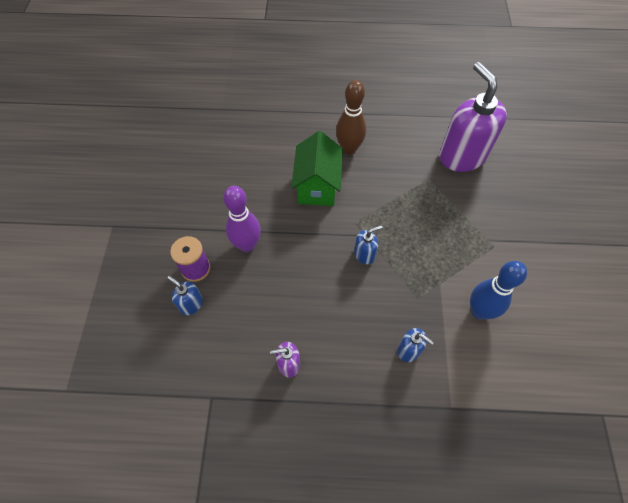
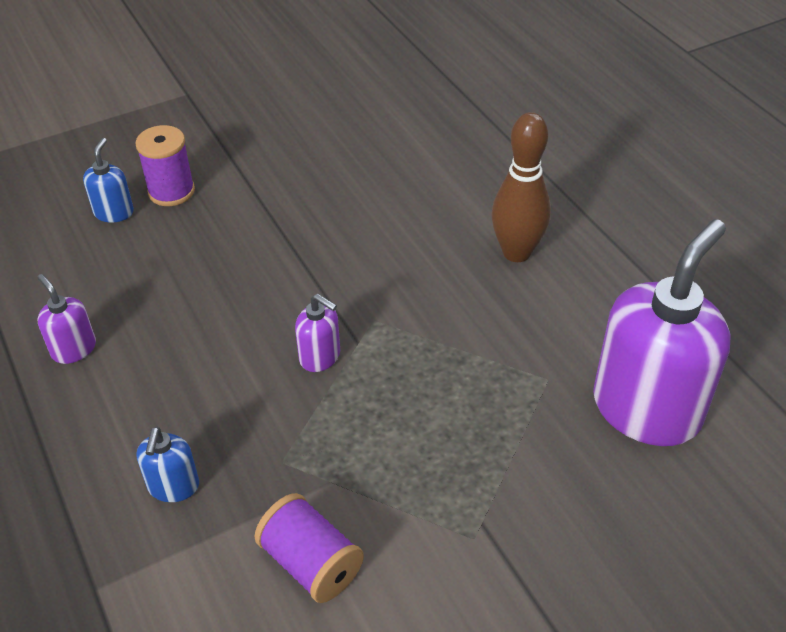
camera: 60 degrees right, 15 degrees down
(247, 245) = (243, 221): purple bowling pin -> none
(317, 186) = (408, 248): green house -> none
(364, 254) = (320, 357): blue soap dispenser -> purple soap dispenser
(479, 311) = (311, 563): blue bowling pin -> purple spool

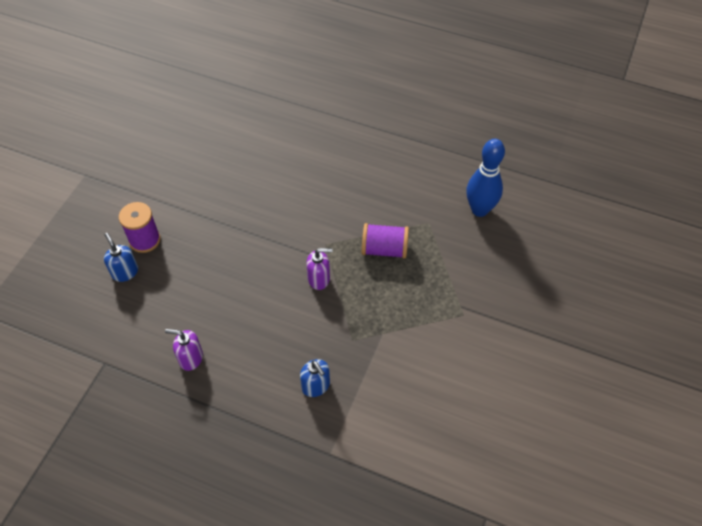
camera: 40 degrees left, 10 degrees up
(311, 563) = (410, 373): purple spool -> purple spool (384, 249)
(516, 252) = (358, 166): brown bowling pin -> none
(646, 408) = (479, 210): purple soap dispenser -> blue bowling pin

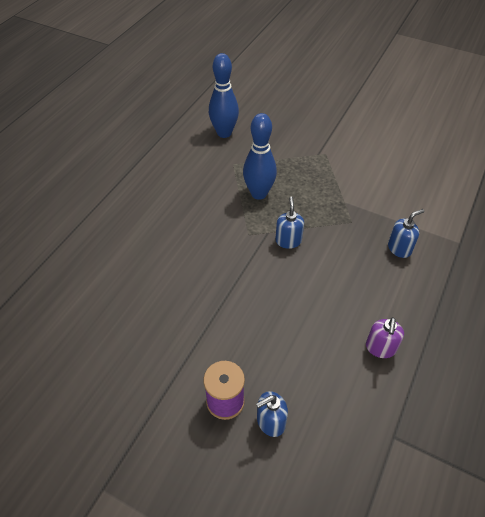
camera: 85 degrees left, 5 degrees down
(319, 279) = (288, 241): purple soap dispenser -> blue soap dispenser
(384, 249) = (259, 193): purple spool -> blue bowling pin

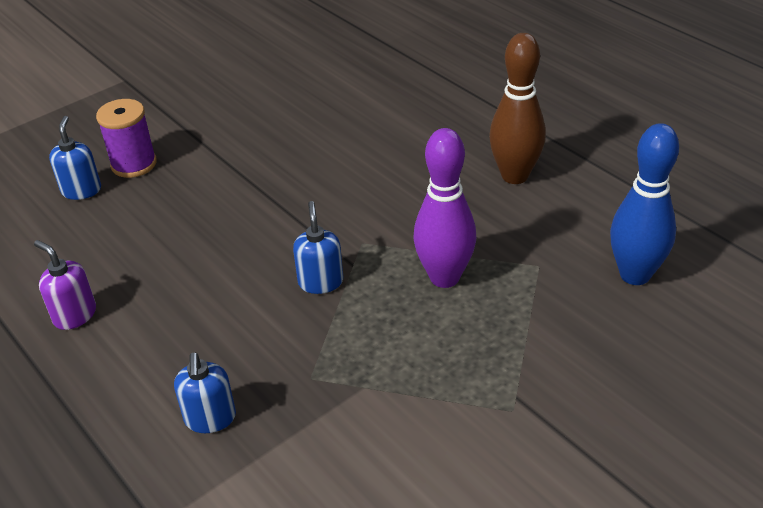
camera: 115 degrees right, 10 degrees down
(162, 187) = (515, 176): none -> brown bowling pin
(259, 193) = (444, 277): blue bowling pin -> purple bowling pin
(288, 241) = (320, 282): blue soap dispenser -> blue soap dispenser turned 120 degrees counterclockwise

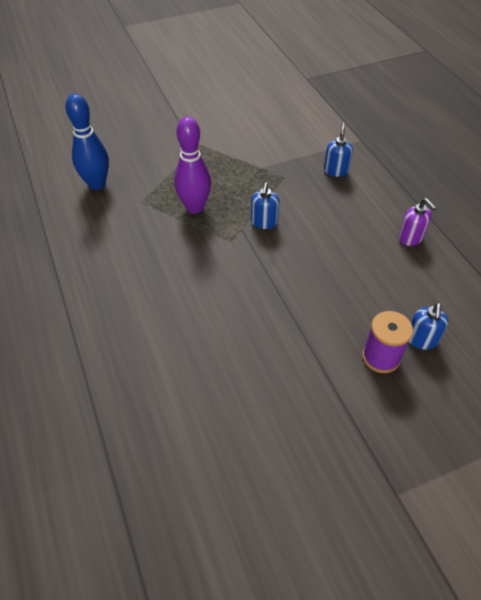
camera: 165 degrees left, 10 degrees up
(515, 176) = (109, 263): brown bowling pin -> none

